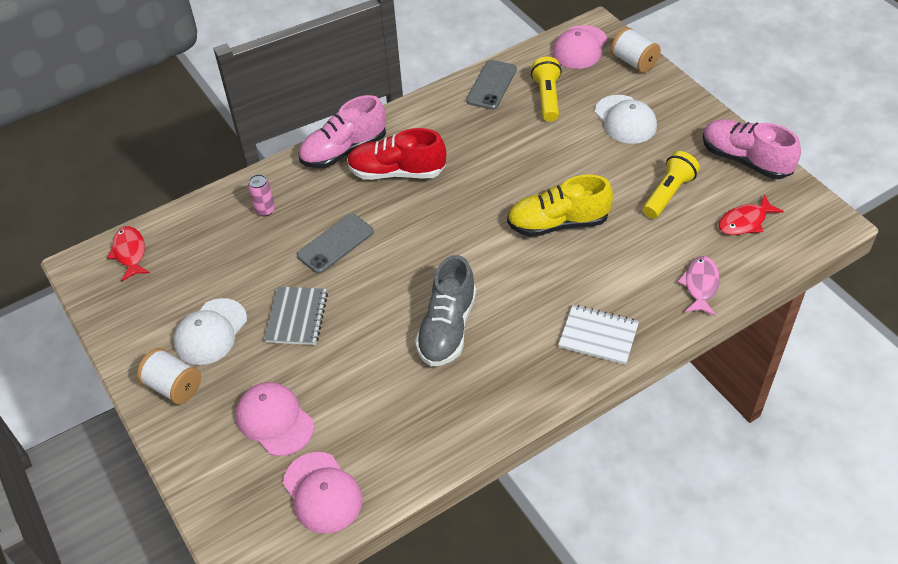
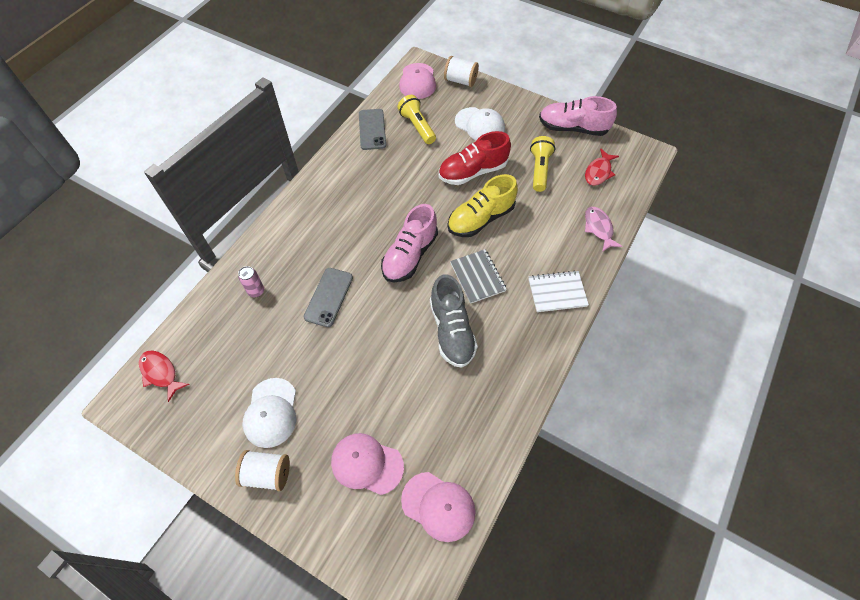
camera: 30 degrees left, 10 degrees up
(297, 317) = (334, 370): grey notebook -> grey notebook (478, 277)
(344, 150) = (291, 219): pink shoe -> pink shoe (410, 255)
(397, 172) = (342, 221): red shoe -> red shoe (473, 172)

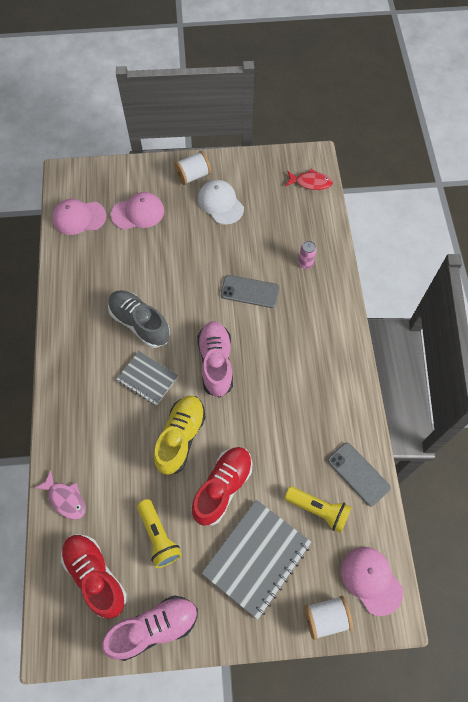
camera: 145 degrees right, 5 degrees up
(329, 297) = (250, 291): grey phone -> grey phone turned 60 degrees counterclockwise
(480, 125) = (257, 558): white cap -> grey notebook
(557, 292) = (74, 406): white notebook -> none
(598, 172) = (95, 576): red fish -> red shoe

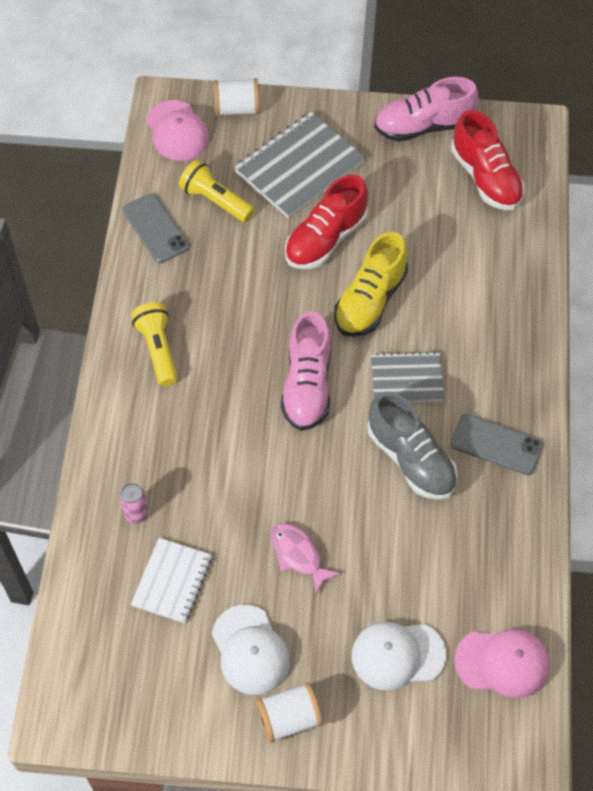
camera: 170 degrees left, 5 degrees down
(65, 499) = (521, 255): pink fish -> pink fish (298, 555)
(138, 213) = (397, 655): pink cap -> white cap
(147, 379) = (407, 379): grey notebook -> grey notebook turned 45 degrees counterclockwise
(158, 536) = (410, 203): yellow flashlight -> yellow flashlight (158, 349)
(250, 291) = (235, 482): grey phone -> grey phone (496, 444)
(273, 230) = (172, 581): none -> white notebook
(310, 182) = (80, 666): red fish -> none

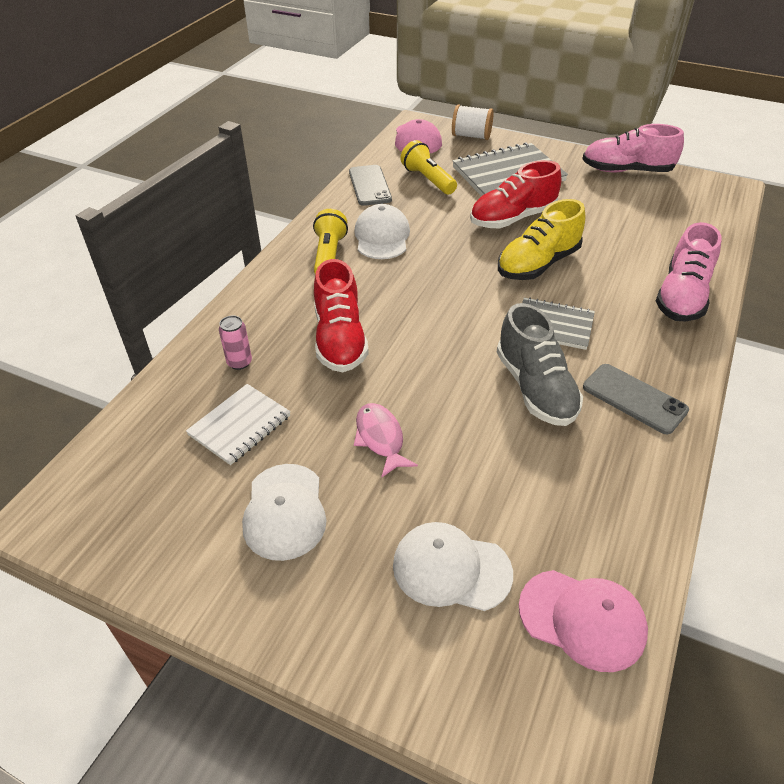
camera: 20 degrees right, 15 degrees down
(201, 306) = (382, 237): none -> white cap
(289, 718) = (291, 597): white spool -> none
(307, 385) = (452, 308): pink shoe -> pink shoe (682, 296)
(485, 178) = (675, 209): red shoe -> red shoe (340, 339)

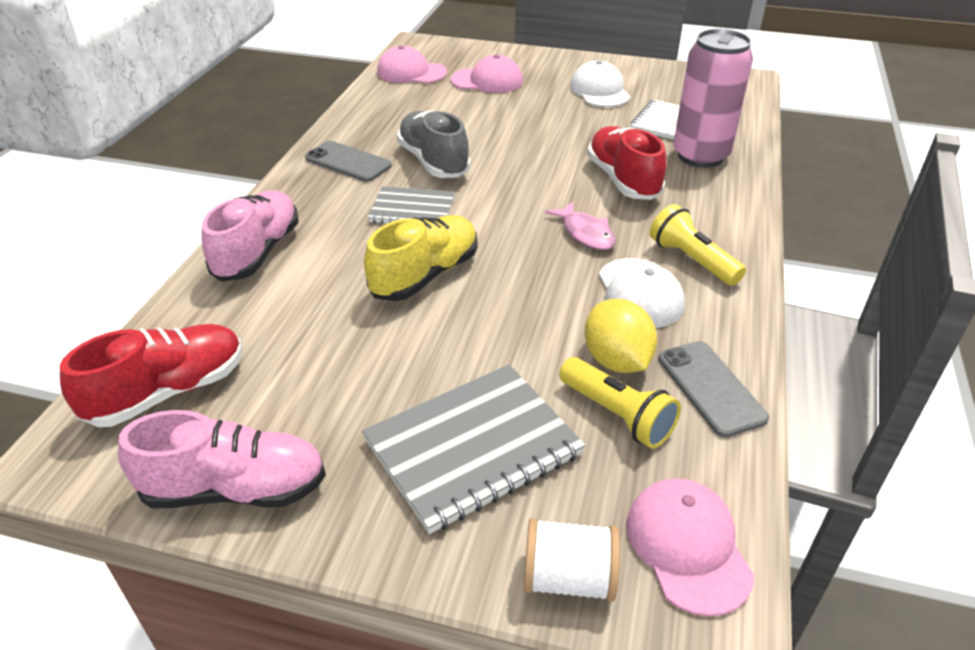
camera: 170 degrees right, 5 degrees down
(239, 362) = (700, 156): pink can -> pink can, size x2.47
(329, 255) = (692, 260): yellow flashlight -> yellow flashlight turned 150 degrees clockwise
(380, 438) = (553, 124): pink fish -> pink fish (585, 233)
(417, 202) = (616, 360): none -> yellow lemon
(451, 569) = (487, 81): white cap -> pink cap
(512, 218) = (460, 344): red shoe -> red shoe (168, 392)

